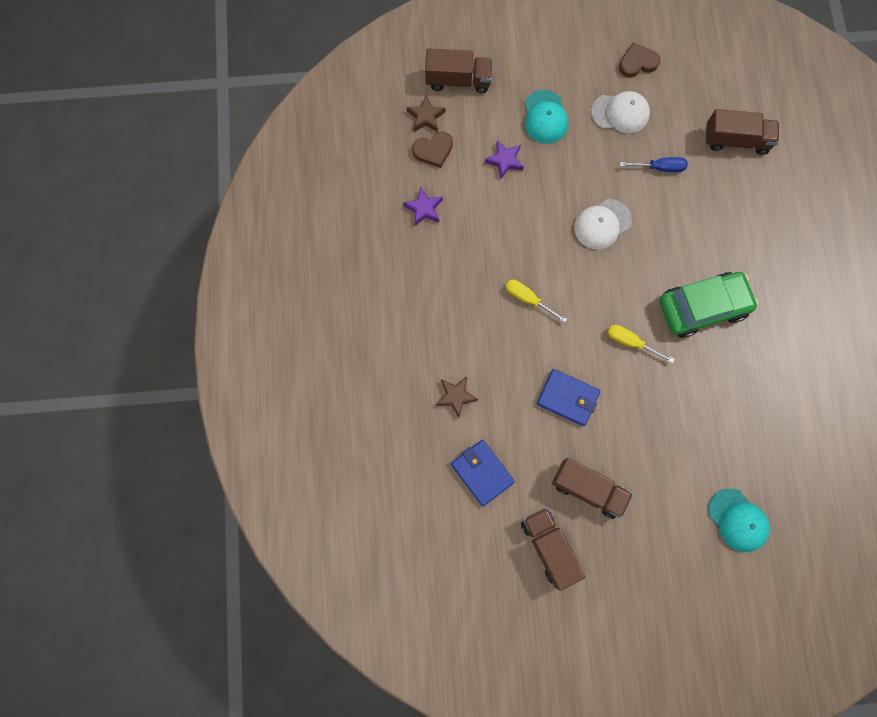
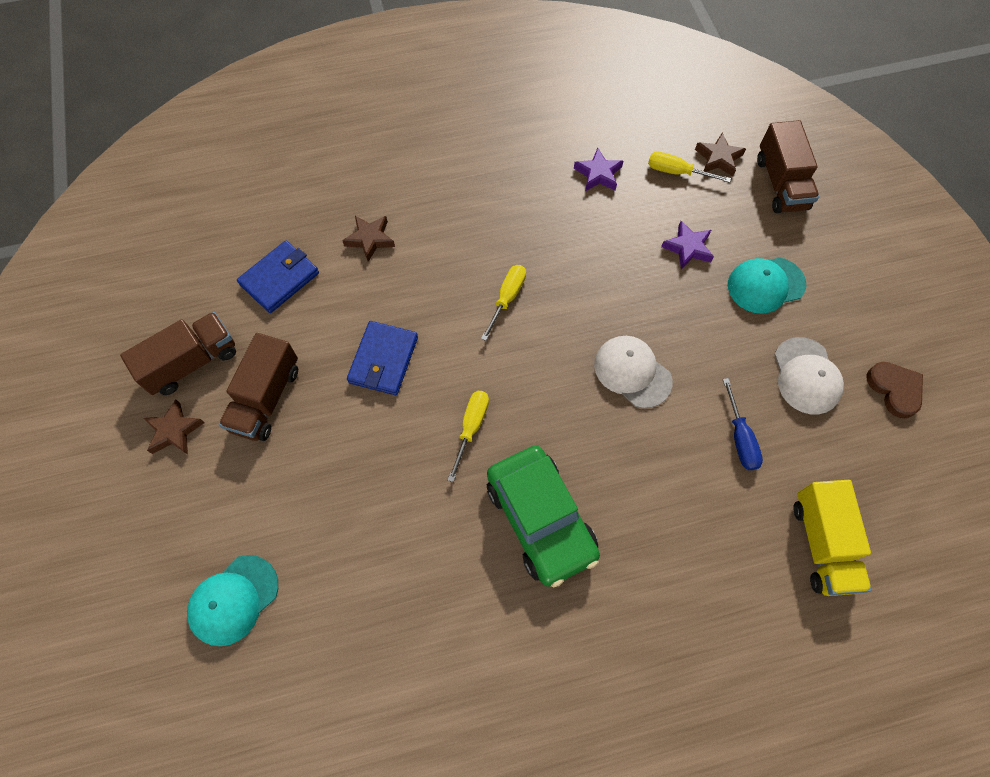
camera: 80 degrees right, 10 degrees down
(433, 150) = (677, 172): brown heart -> yellow screwdriver
(606, 561) = (174, 431): none -> brown star
(736, 140) = (822, 544): brown truck -> yellow truck

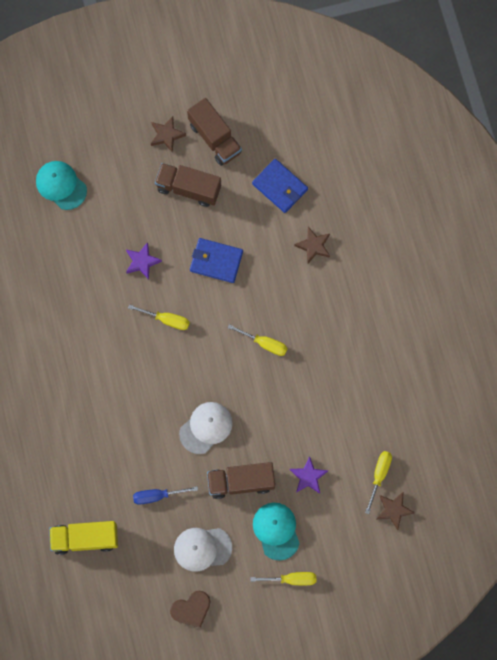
camera: 90 degrees right, 10 degrees up
(540, 519) = (105, 363): green car -> none
(598, 174) = (376, 414): purple star -> purple star (142, 262)
(781, 183) = (369, 556): brown truck -> brown truck (241, 482)
(826, 268) = (291, 579): none -> yellow screwdriver

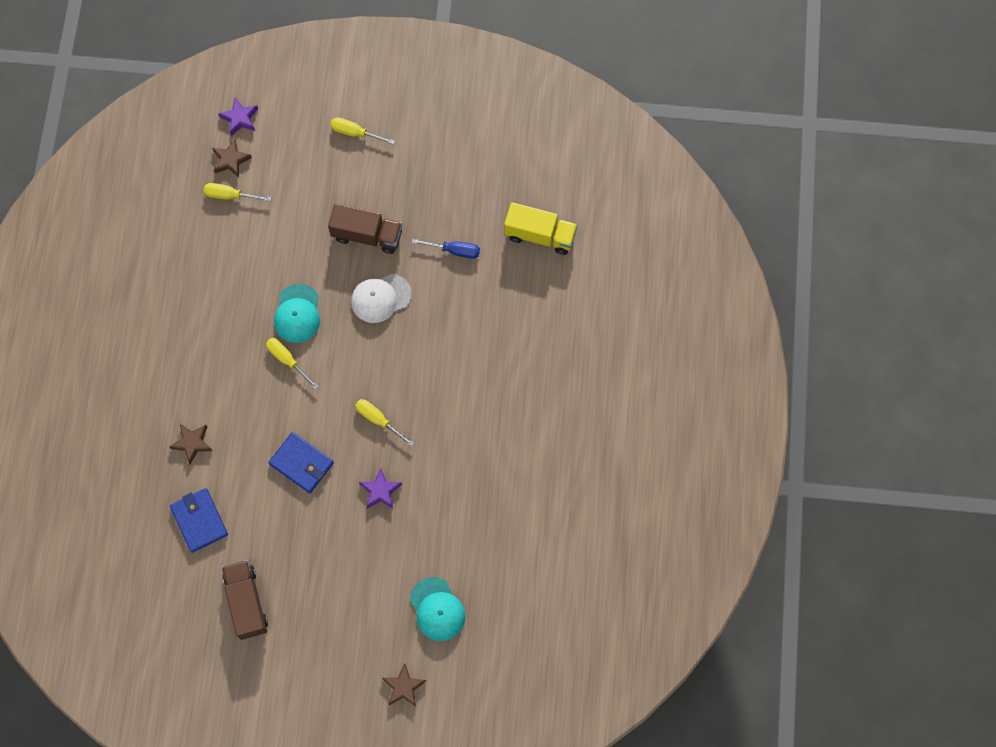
camera: 160 degrees left, 5 degrees down
(167, 135) = (298, 625): brown star -> brown star (403, 687)
(188, 188) = (298, 555): brown truck -> none
(191, 609) = (461, 139): brown heart -> none
(202, 548) = (429, 188): white cap -> none
(276, 531) = (351, 180): turquoise cap -> turquoise cap (297, 314)
(308, 476) = (299, 218): purple star -> purple star (240, 118)
(379, 475) = (230, 195): yellow screwdriver -> yellow screwdriver turned 60 degrees clockwise

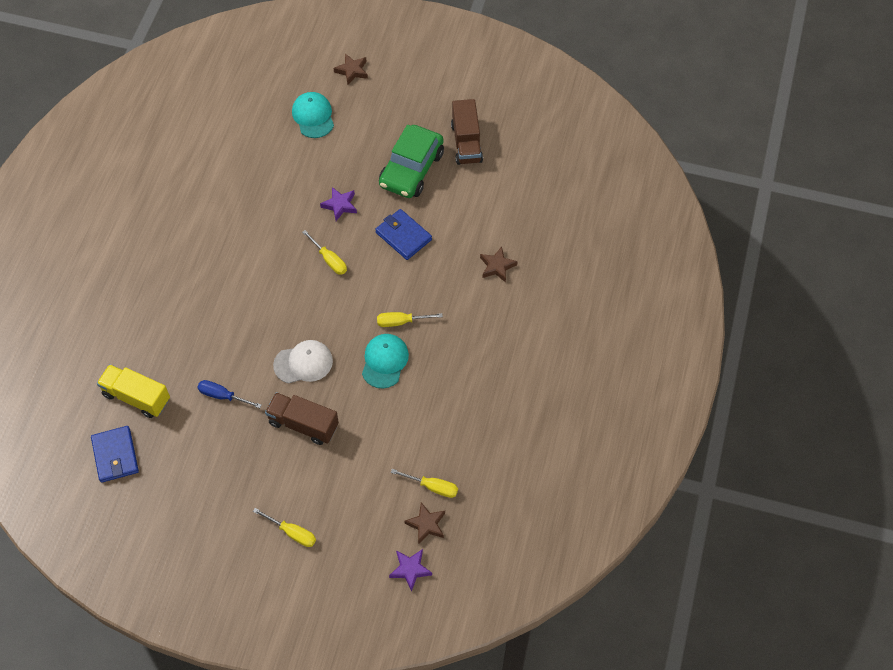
camera: 170 degrees left, 10 degrees down
(199, 521) = (498, 206): blue wallet -> blue wallet (115, 455)
(287, 360) = (401, 322): yellow screwdriver -> yellow screwdriver turned 120 degrees clockwise
(306, 554) = (411, 169): none -> green car

